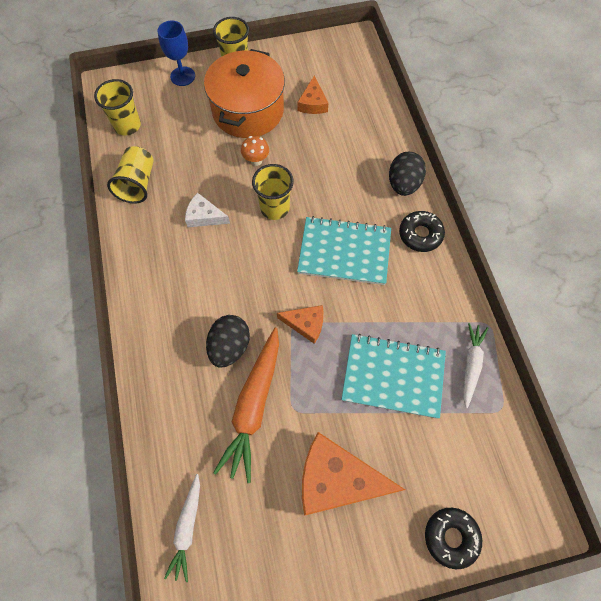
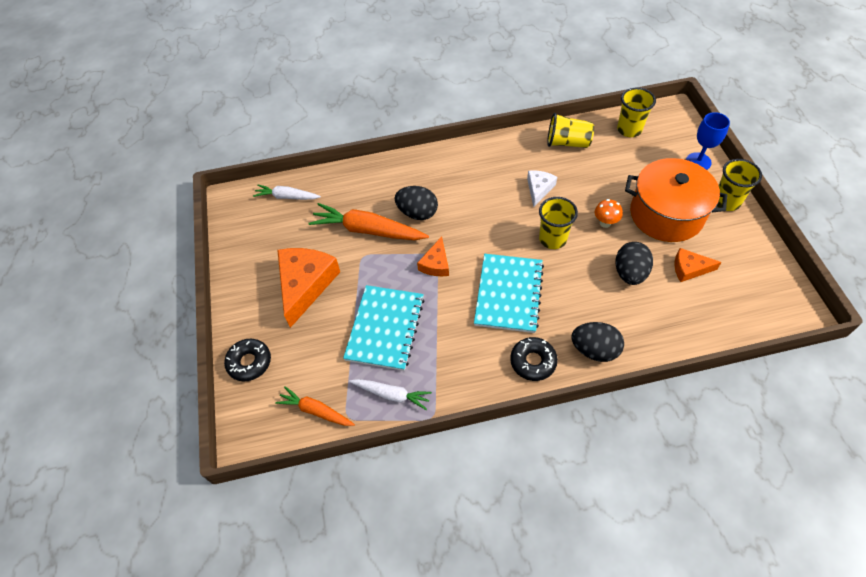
camera: 95 degrees right, 10 degrees down
(318, 148) = (630, 273): none -> black egg
(500, 445) = (315, 411): none -> orange carrot

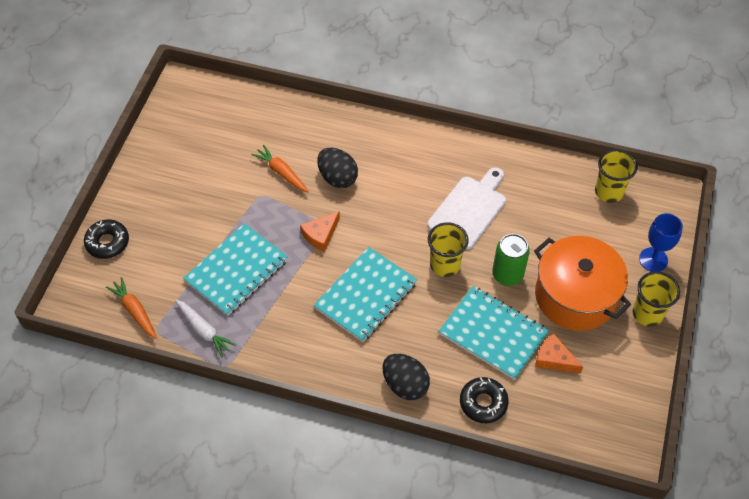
camera: 25 degrees right, 0 degrees up
(287, 197) = (231, 105): white carrot -> none
(305, 284) = (195, 197): orange cheese -> none
(367, 230) = (281, 172): orange carrot -> orange carrot, size x0.59
(533, 361) = (343, 366): black donut -> black donut (483, 403)
(539, 189) = (469, 210): white cheese -> white cutting board
(567, 143) = (534, 176): yellow cup -> none
(605, 223) = (507, 275): orange mushroom -> green can
(630, 273) = (493, 334): black egg -> turquoise notebook

